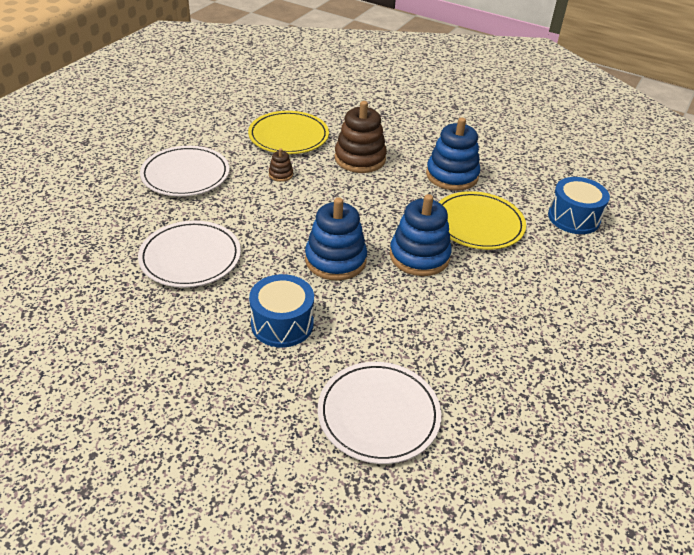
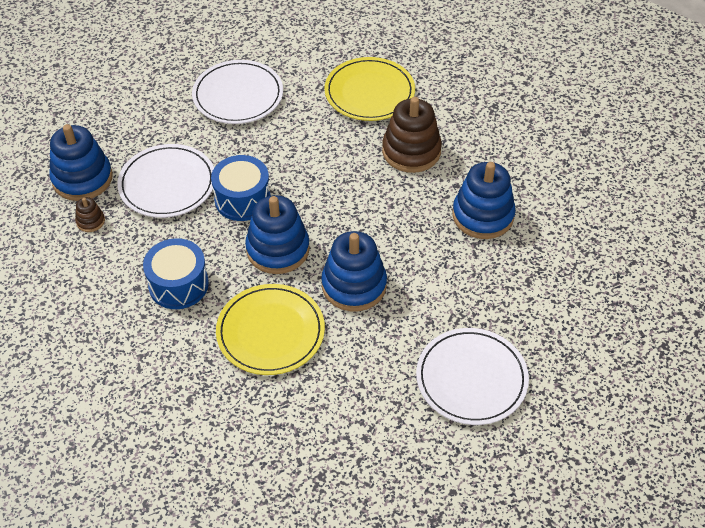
camera: 40 degrees right, 10 degrees up
(102, 288) = (82, 178): none -> blue stacking toy
(281, 174) = (319, 134): brown stacking toy -> brown stacking toy (90, 221)
(378, 414) = (173, 403): white plate -> white plate (471, 378)
(478, 224) = (447, 282): yellow plate -> yellow plate (270, 332)
(573, 218) = (555, 328): blue drum -> blue drum (242, 199)

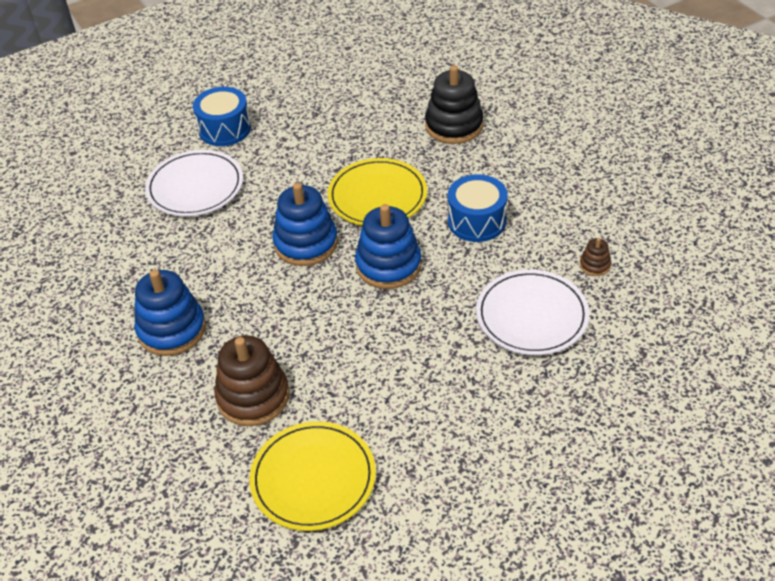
camera: 175 degrees right, 5 degrees down
(82, 178) = (631, 308): blue stacking toy -> none
(155, 422) = (454, 126): none -> black stacking toy
(238, 95) = (491, 447): white plate -> none
(242, 199) = (441, 310): blue drum -> blue drum (225, 129)

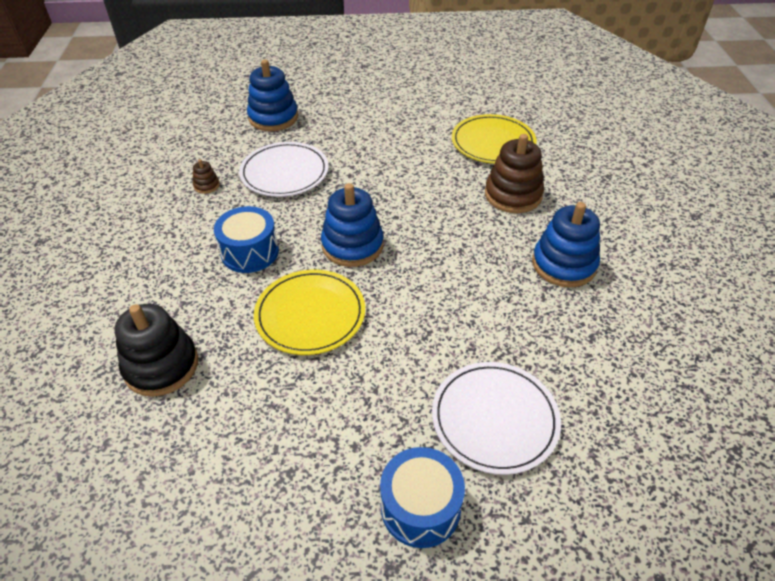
camera: 155 degrees left, 0 degrees up
(306, 243) = (409, 294): blue stacking toy -> blue stacking toy (273, 117)

